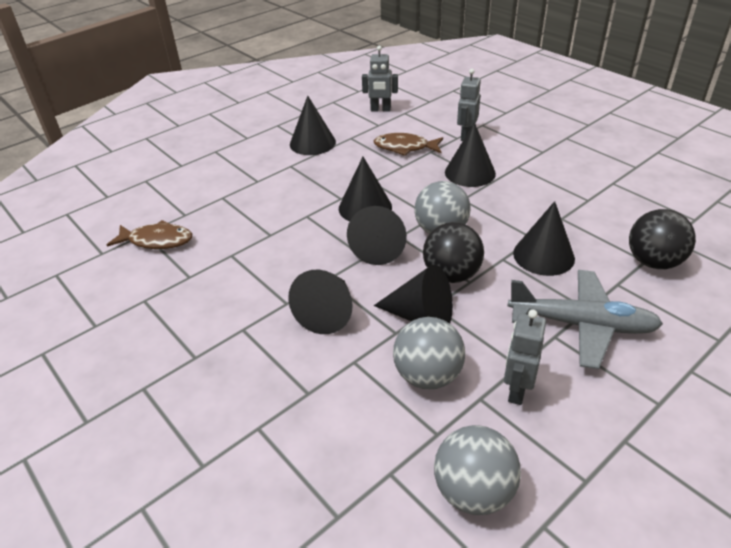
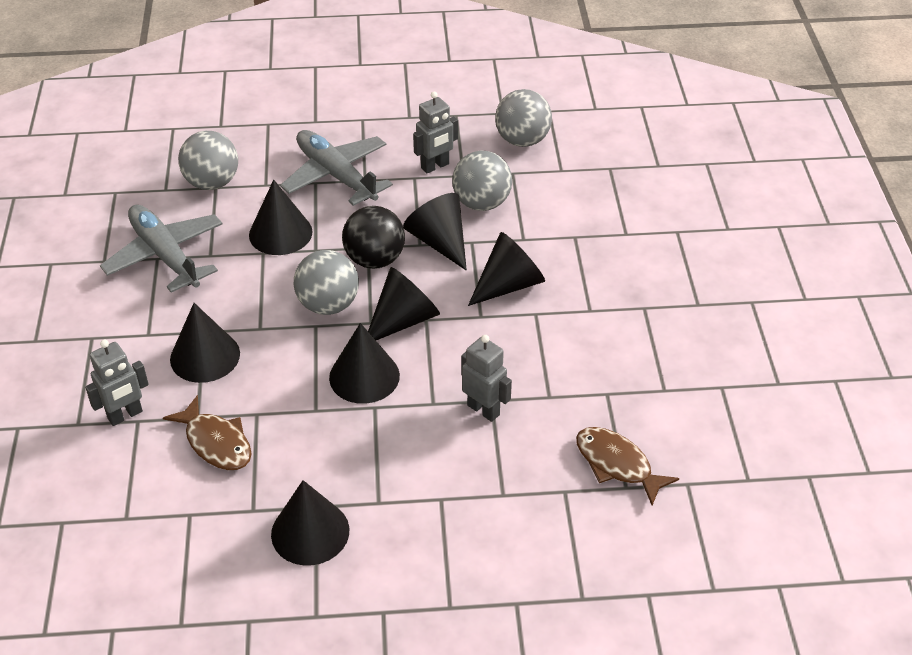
camera: 145 degrees left, 5 degrees up
(380, 110) = (146, 548): grey robot -> grey robot (483, 410)
(586, 203) = (165, 255): none -> grey plane
(653, 262) = (212, 183): black ball -> grey ball

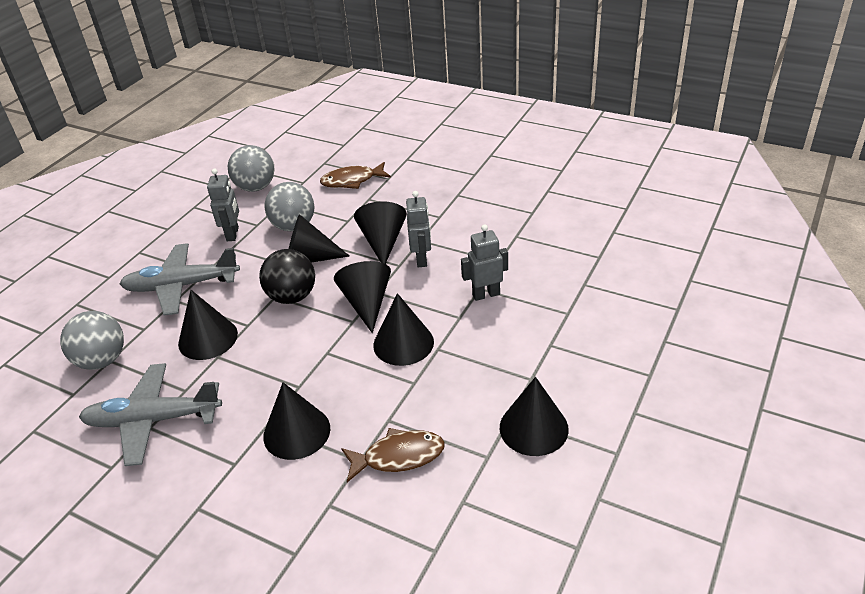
camera: 55 degrees left, 5 degrees down
(125, 415) = (315, 512): grey robot -> grey robot (422, 259)
(328, 305) = (313, 337): grey ball -> none
(617, 464) = (578, 253): brown fish -> brown fish (352, 181)

